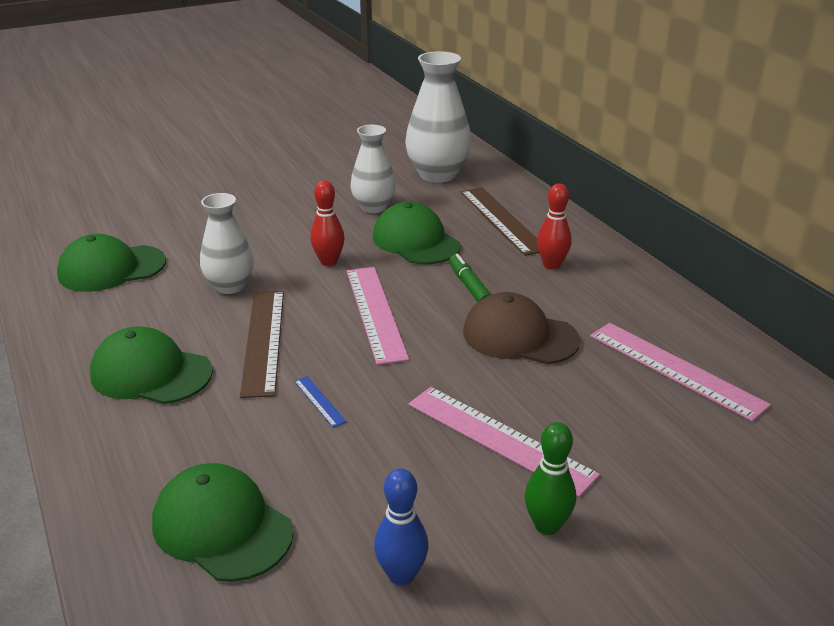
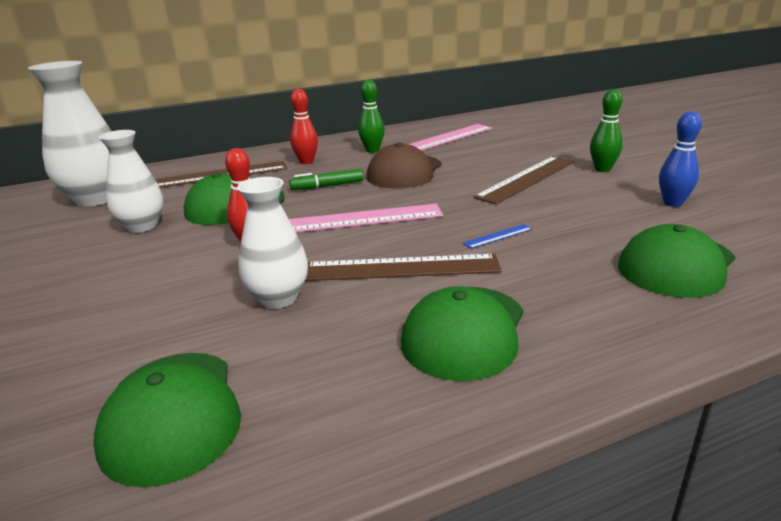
camera: 85 degrees left, 5 degrees down
(499, 439) = (526, 179): pink ruler -> brown ruler
(605, 308) = (372, 150): none -> green bowling pin

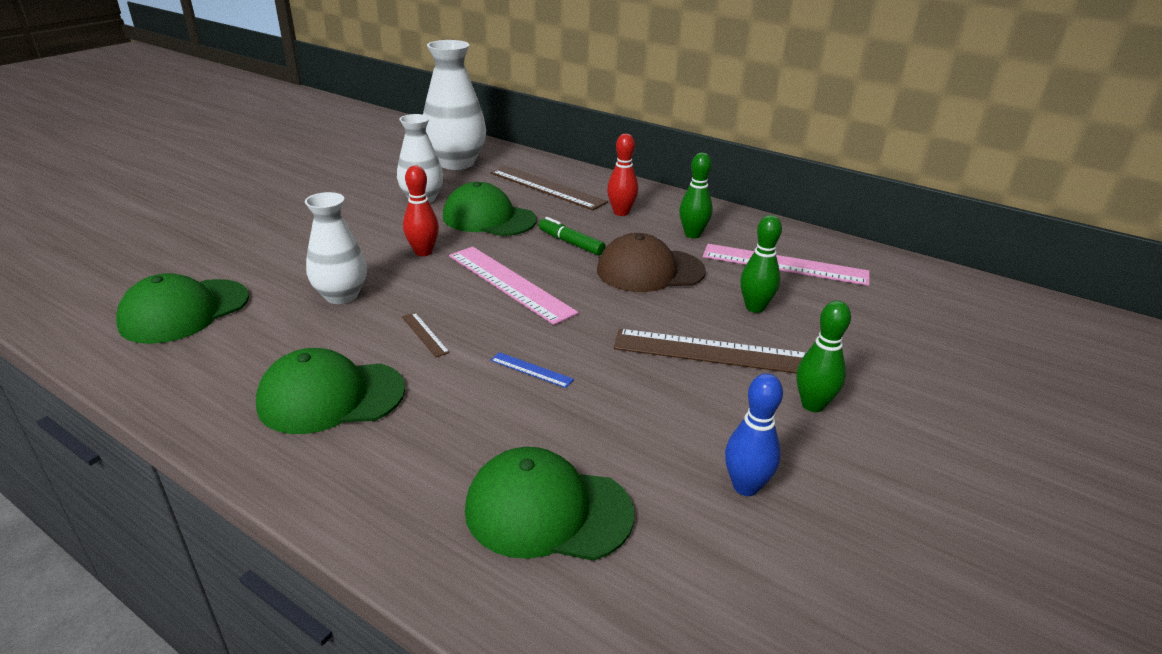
camera: 55 degrees right, 5 degrees up
(401, 268) = (425, 334): brown ruler -> brown ruler, size x0.43
(486, 157) = (755, 307): none -> green bowling pin

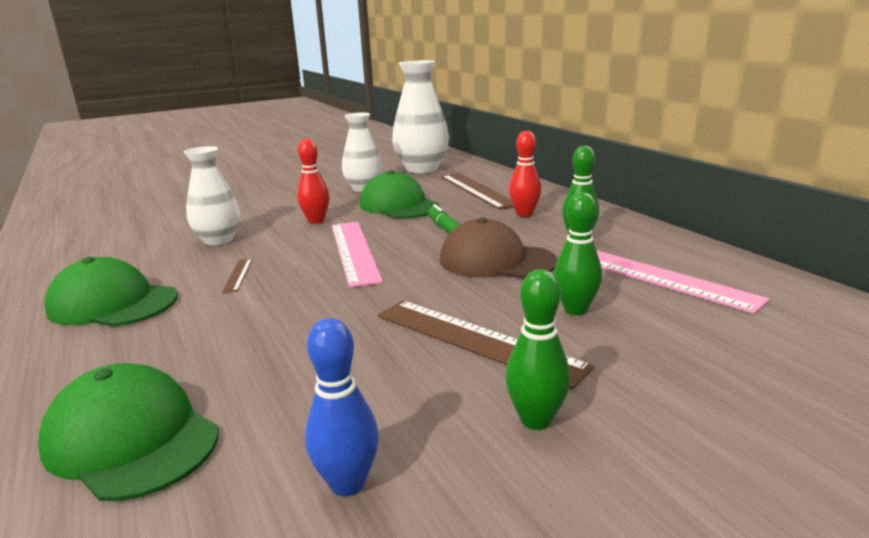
camera: 30 degrees right, 10 degrees down
(184, 311) = (111, 234): green cap -> none
(531, 370) = (283, 317): blue ruler -> none

